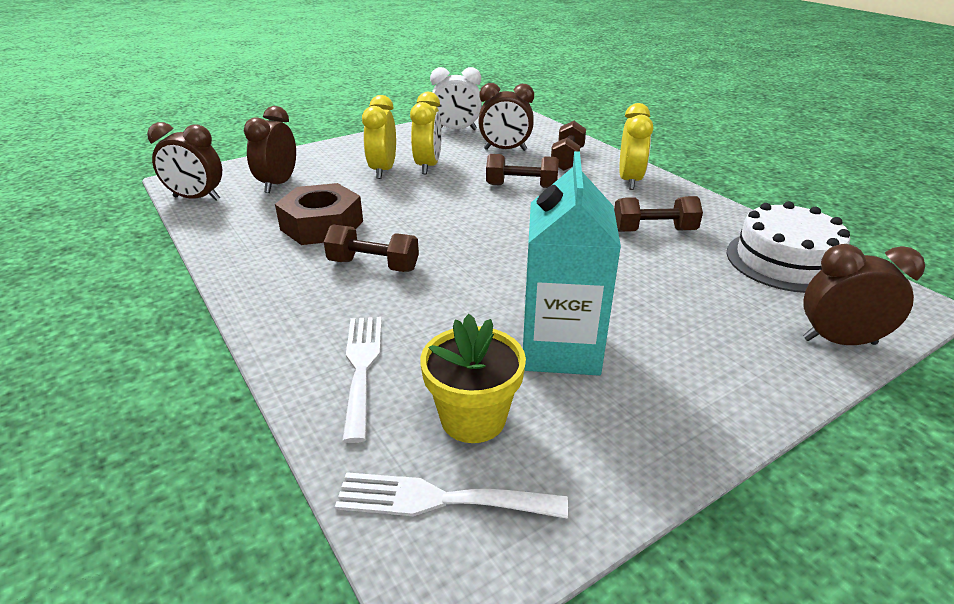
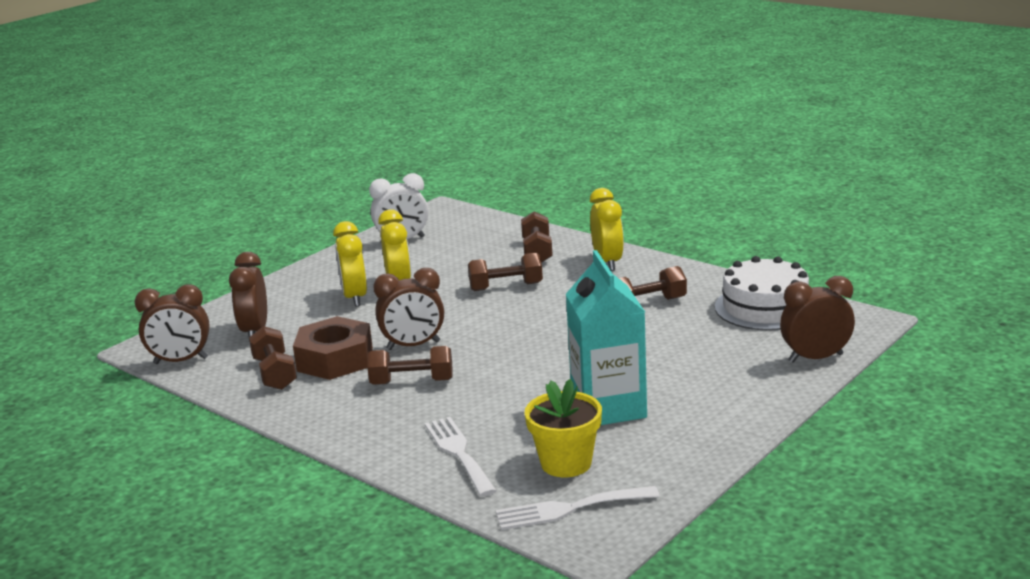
camera: 15 degrees left, 10 degrees down
(260, 228) = (275, 373): none -> brown dumbbell
(505, 150) = (468, 253): brown clock -> brown clock (413, 345)

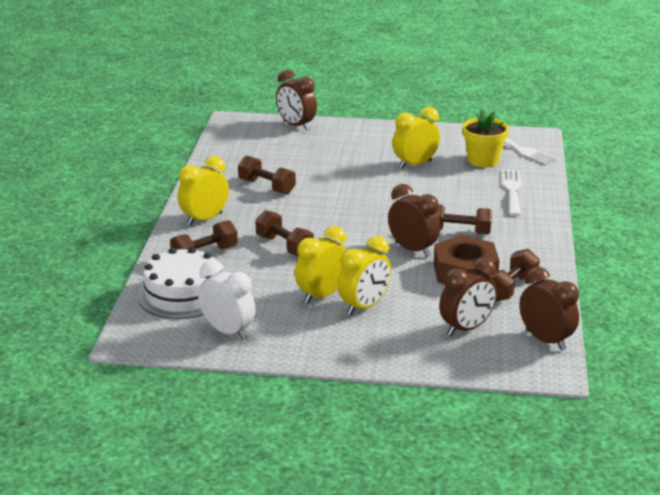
camera: 125 degrees left, 5 degrees up
(412, 382) = (459, 232): brown dumbbell -> brown dumbbell turned 45 degrees counterclockwise
(458, 453) = (512, 190): white fork -> white fork turned 150 degrees clockwise
(608, 407) = (415, 164): turquoise carton -> yellow clock
(765, 307) = (238, 150): white cake -> white cake (182, 294)

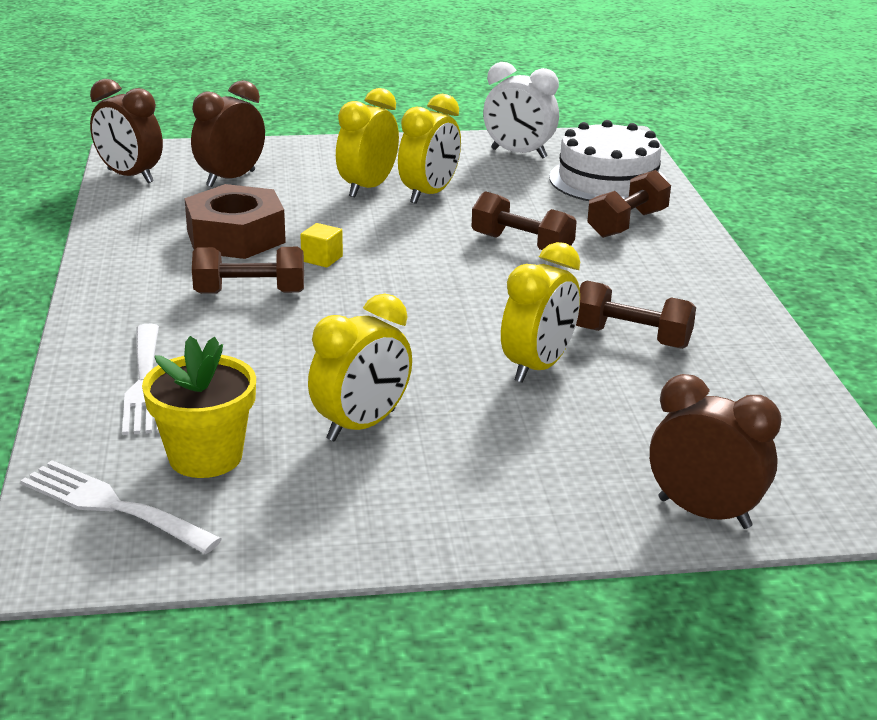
camera: 165 degrees right, 0 degrees up
(204, 219) = (680, 270): yellow clock -> yellow clock (538, 367)
(412, 249) = (322, 259): brown clock -> yellow cube
(511, 288) = (168, 224): brown dumbbell -> none

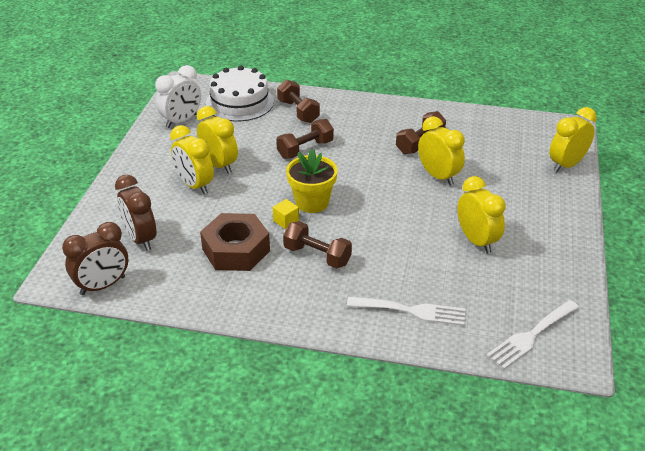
camera: 70 degrees left, 10 degrees up
(205, 457) = (493, 297): yellow flower pot -> yellow flower pot (312, 202)
(250, 293) = (317, 255): brown dumbbell -> brown dumbbell turned 75 degrees counterclockwise
(704, 513) = (566, 165): brown clock -> yellow clock

